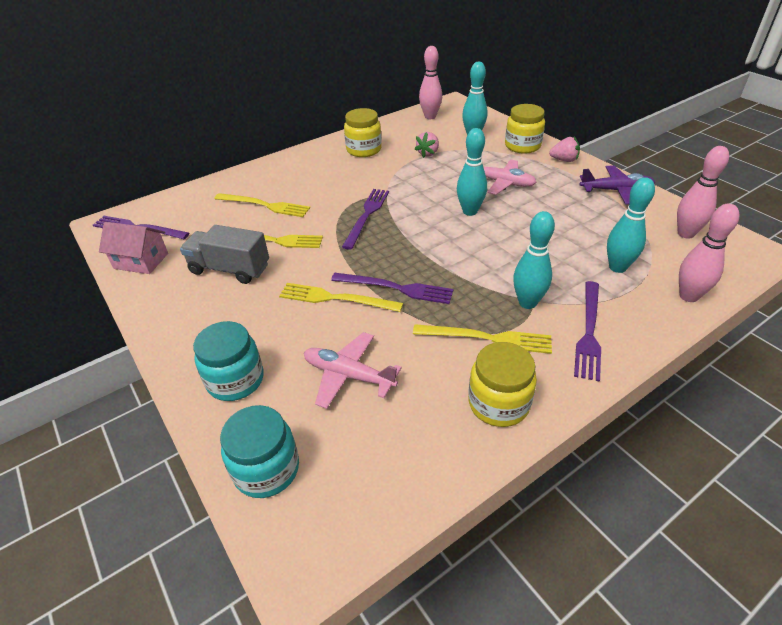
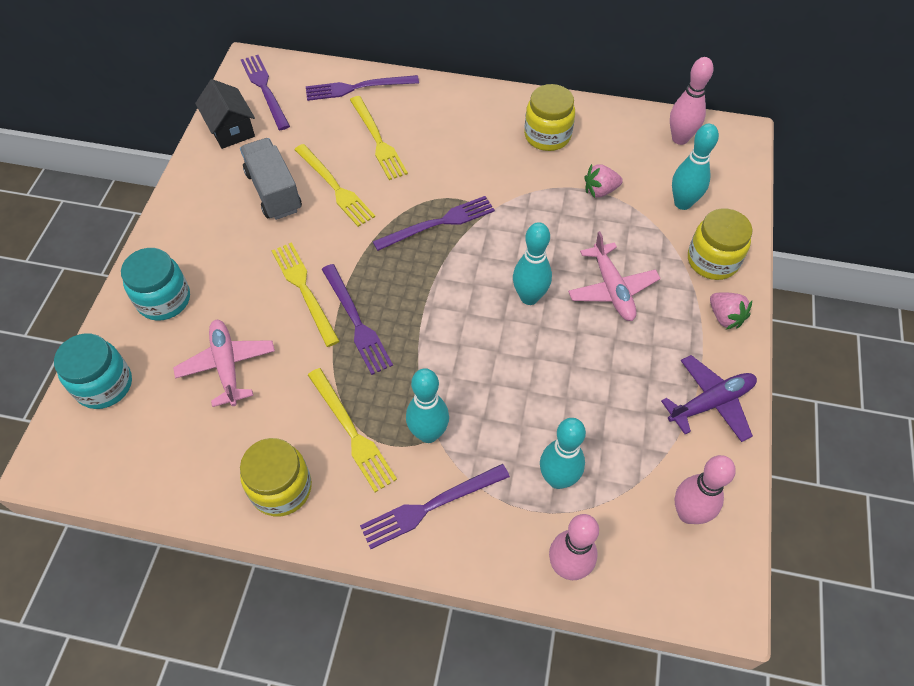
camera: 45 degrees right, 15 degrees up
(141, 261) = (231, 129): pink house -> black house
(210, 192) = (357, 88): none -> purple fork
(616, 190) = (711, 402): purple plane -> purple plane turned 75 degrees counterclockwise

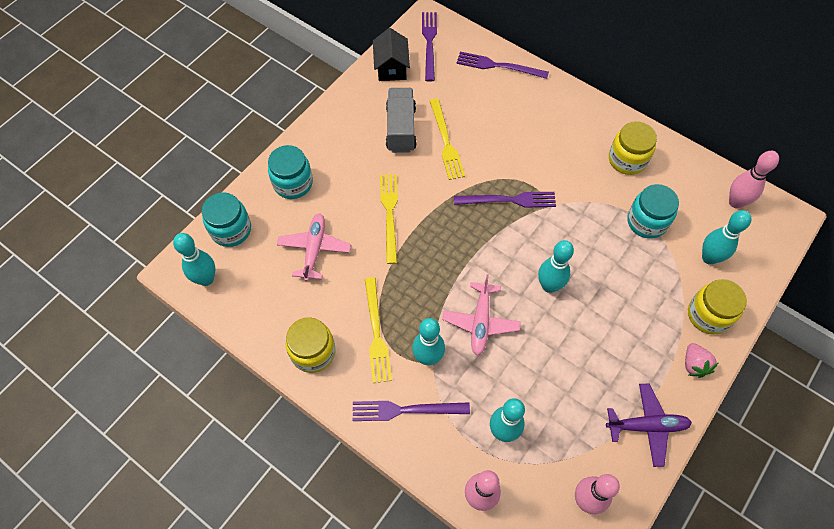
camera: 25 degrees right, 5 degrees up
(95, 458) = (206, 279): none -> turquoise bowling pin
(356, 321) = (415, 253): purple fork -> none
(378, 140) = (494, 115): yellow fork -> none
(600, 191) = (646, 222): pink strawberry -> turquoise jar
(612, 289) = (615, 305): pink plane -> pink plane (480, 322)

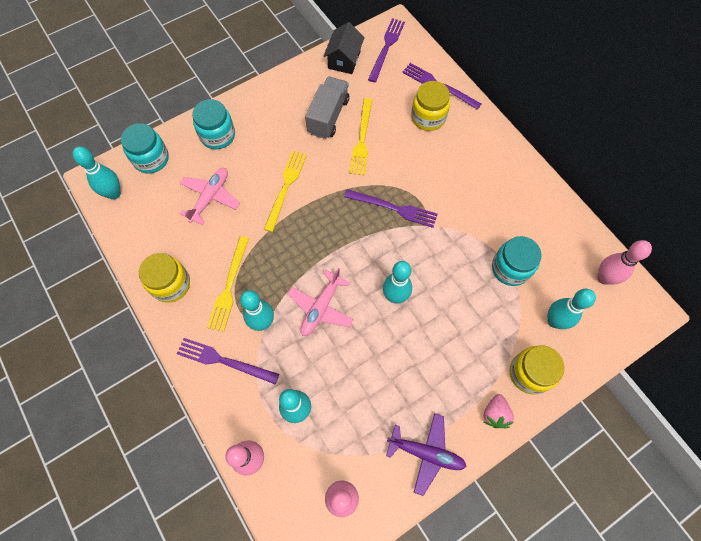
camera: 20 degrees right, 5 degrees up
(627, 160) = (518, 206): yellow jar -> yellow jar (428, 117)

